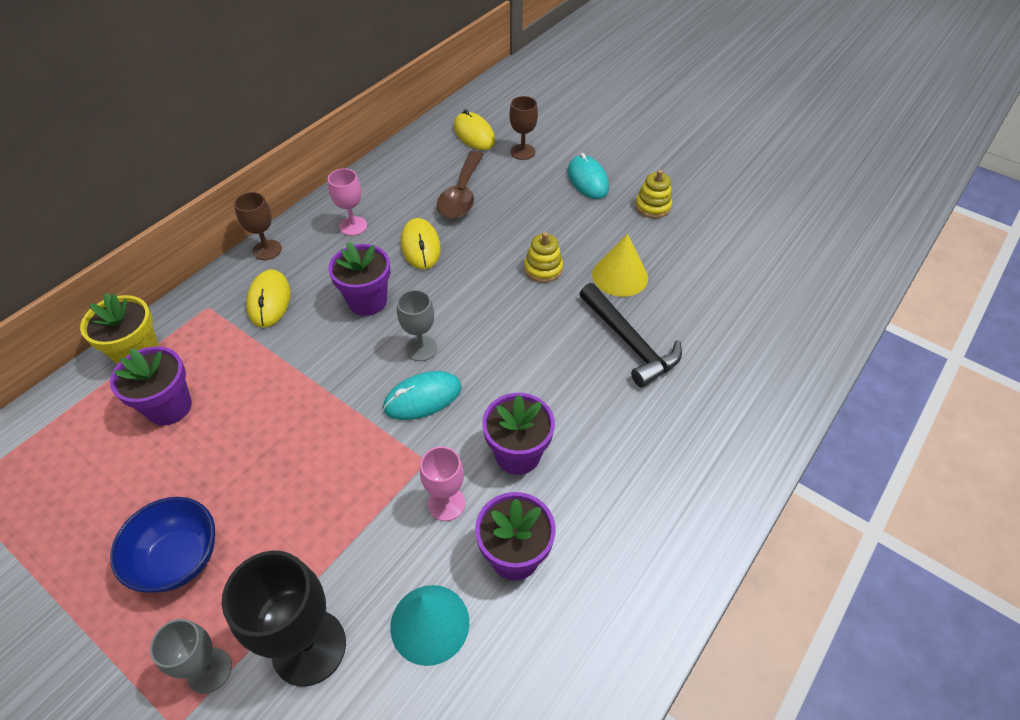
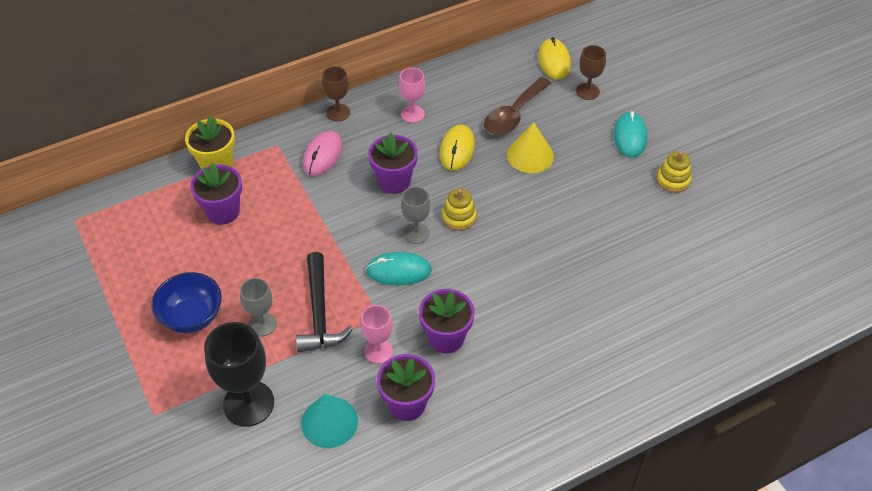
camera: 25 degrees right, 0 degrees up
(209, 670) = (185, 391): grey goblet -> grey goblet (262, 324)
(269, 300) = (322, 155): yellow mouse -> pink mouse
(543, 269) = (545, 203): yellow stacking toy -> yellow stacking toy (459, 217)
(620, 276) = (606, 231): yellow cone -> yellow cone (530, 155)
(629, 342) = (580, 288): black hammer -> black hammer (319, 313)

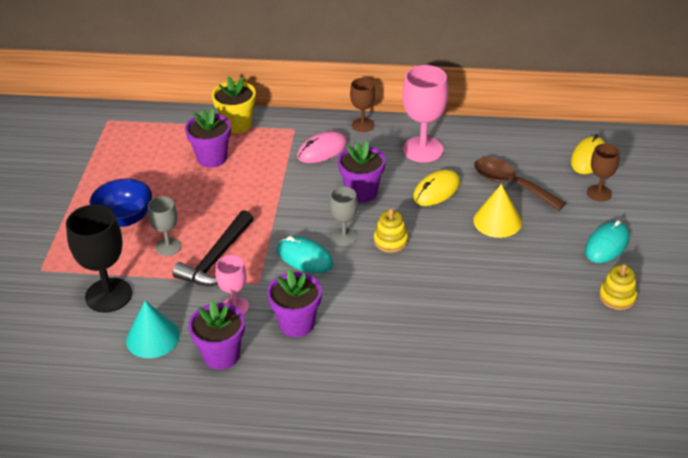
camera: 35 degrees right, 10 degrees down
(412, 114) = (423, 149): pink goblet -> pink goblet, size x1.72
(513, 115) = (511, 184): brown spoon -> brown spoon turned 60 degrees clockwise

